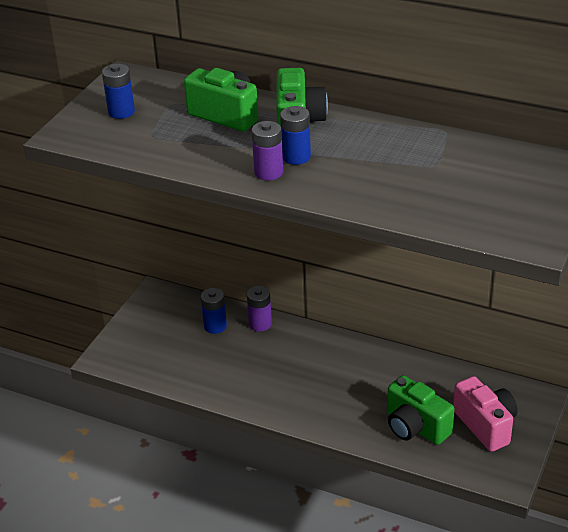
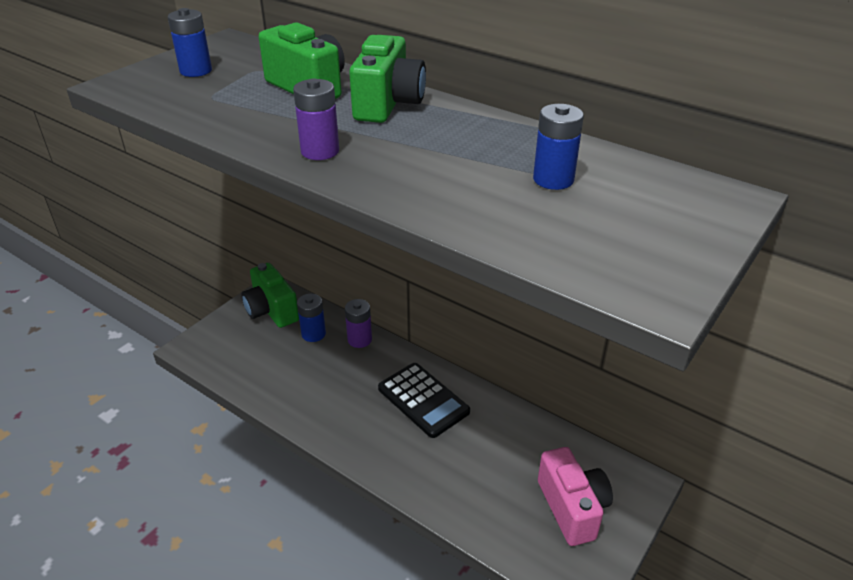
camera: 10 degrees right, 0 degrees up
(296, 157) = (364, 139): blue battery -> blue battery (553, 179)
(337, 365) = (423, 400): none -> black calculator
(415, 427) = (488, 493): green camera -> green camera (271, 310)

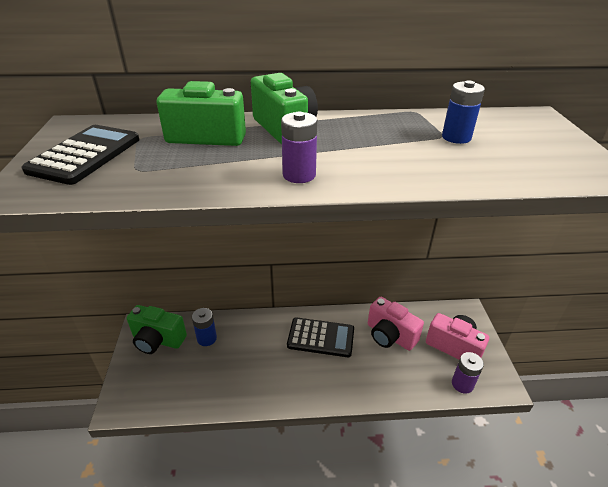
camera: 40 degrees left, 0 degrees up
(196, 71) = (85, 155): blue battery -> black calculator
(359, 339) = (242, 324): purple battery -> purple battery (462, 384)
(504, 446) = (390, 335): none -> pink camera

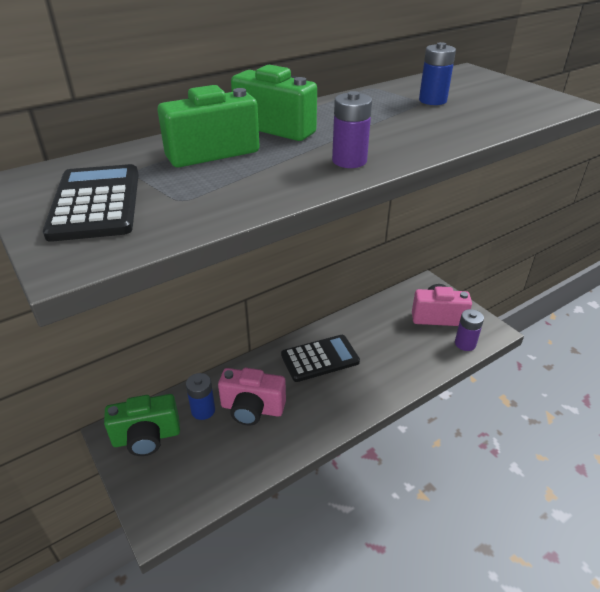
camera: 30 degrees left, 0 degrees up
(390, 335) = (380, 330): pink camera -> pink camera (252, 408)

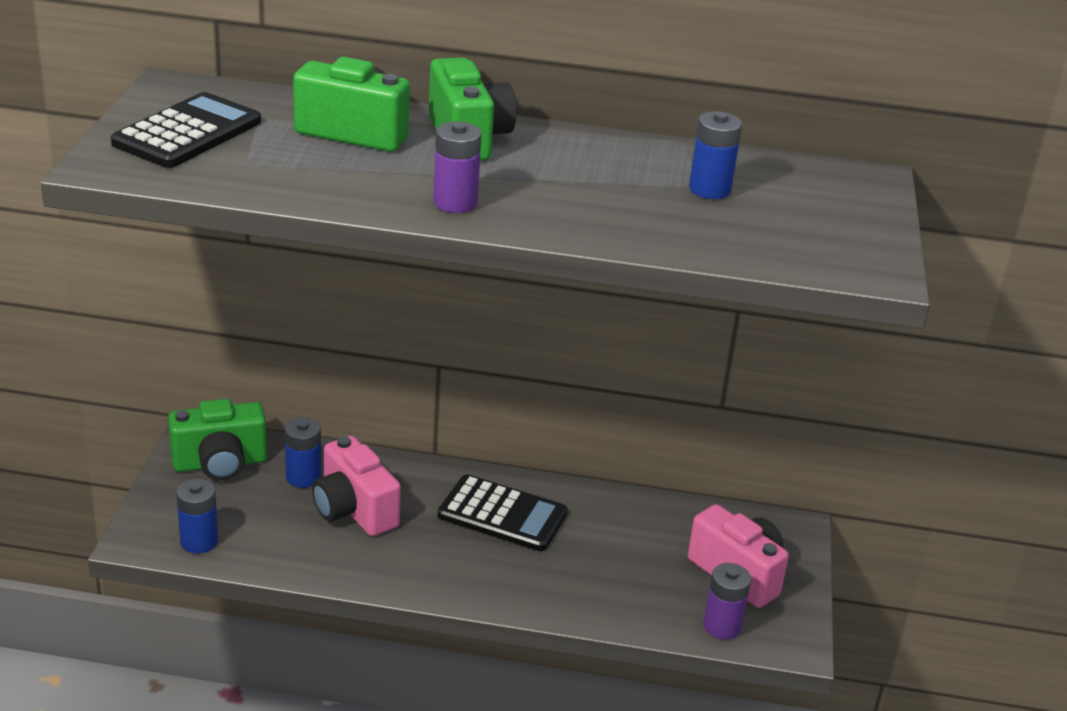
camera: 40 degrees right, 5 degrees down
(146, 437) = (220, 463): green camera -> green camera turned 45 degrees counterclockwise
(195, 494) = (199, 541): none -> blue battery

